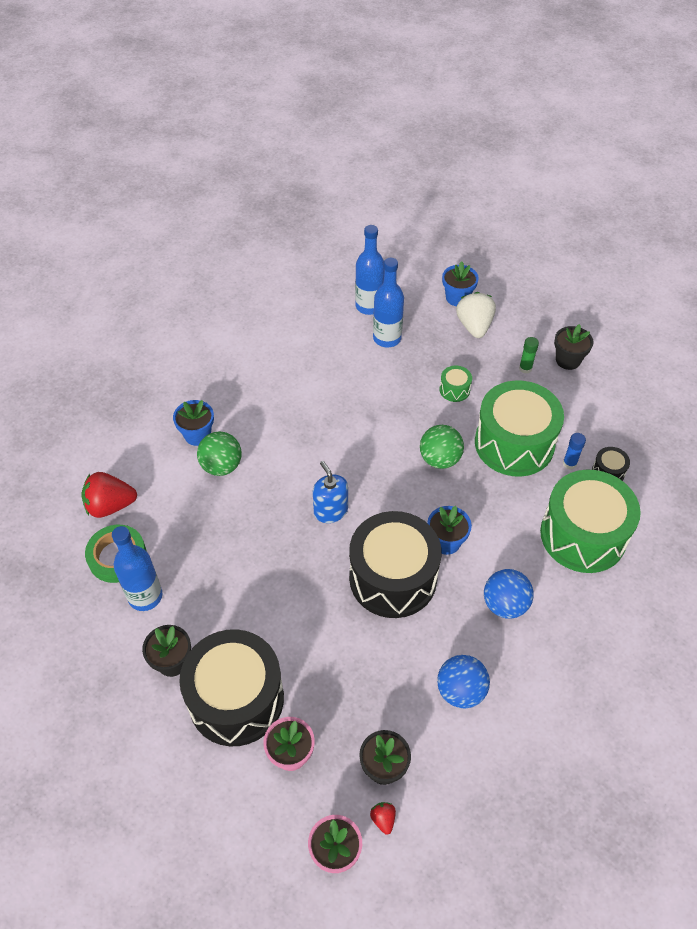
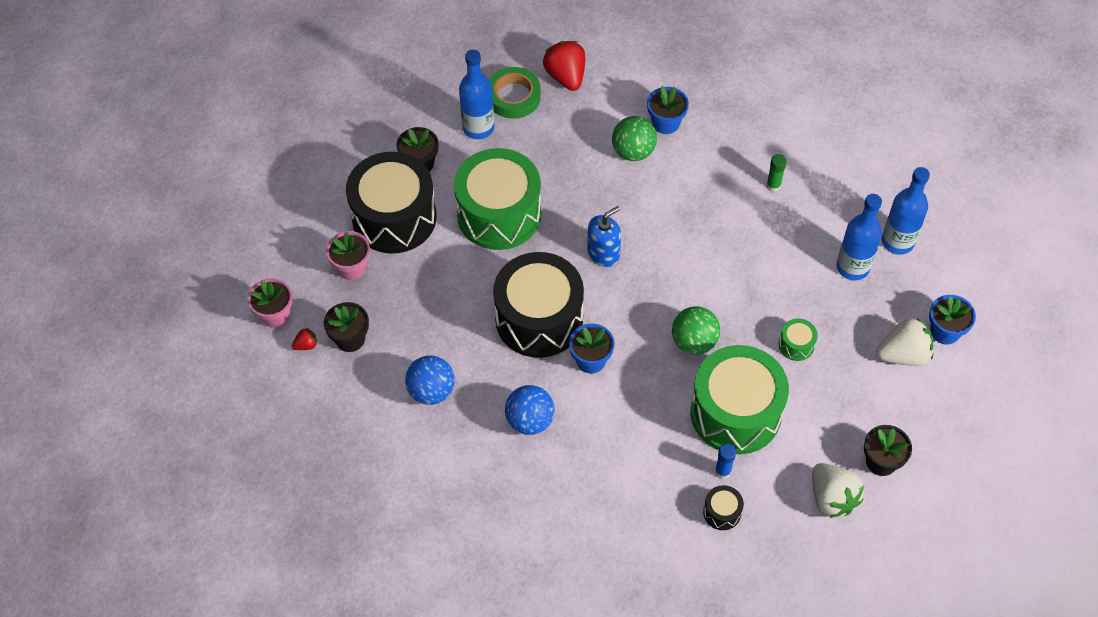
camera: 80 degrees right, 5 degrees up
(525, 368) = (852, 415): green glue stick -> green glue stick (773, 185)
(583, 535) = (629, 489): green drum -> green drum (499, 214)
(598, 397) = (832, 498): none -> white strawberry

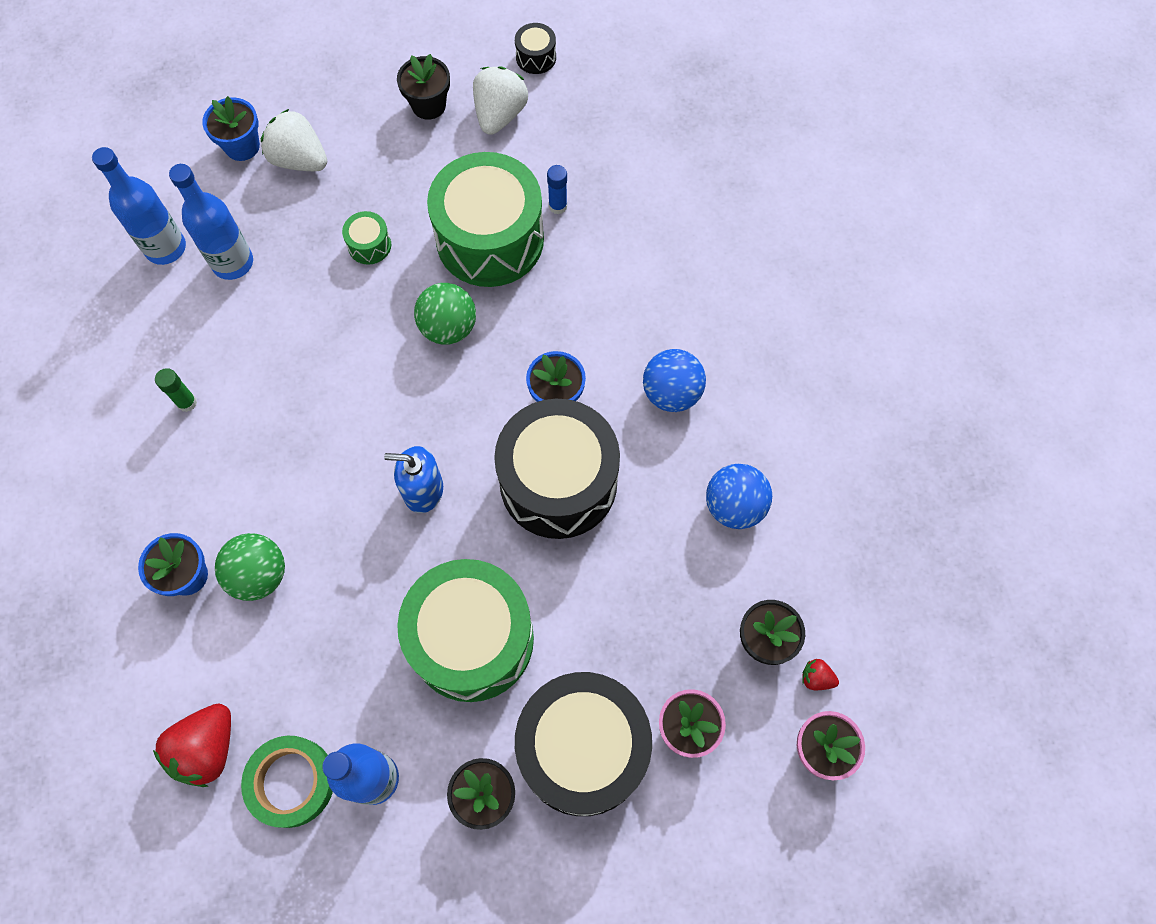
camera: 135 degrees left, 10 degrees up
(722, 512) = (596, 179): black drum -> black drum (536, 57)

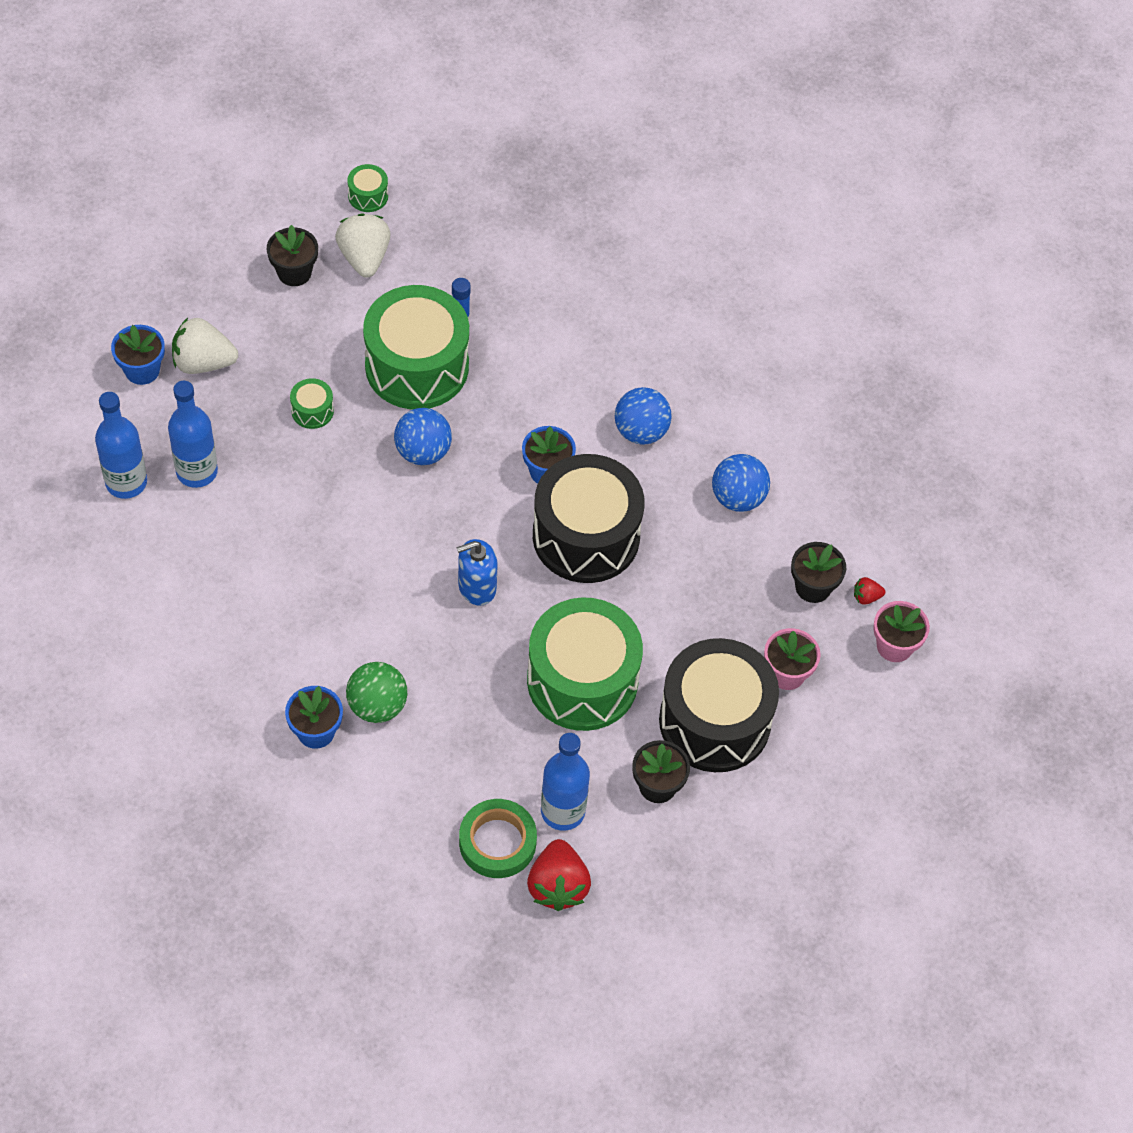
camera: 30 degrees left, 10 degrees down
(187, 402) = (228, 600): green glue stick -> none
(207, 748) = (414, 848): red strawberry -> red strawberry (557, 886)
(448, 328) = (423, 452): green ball -> blue ball
(536, 57) = (368, 196): black drum -> green drum

